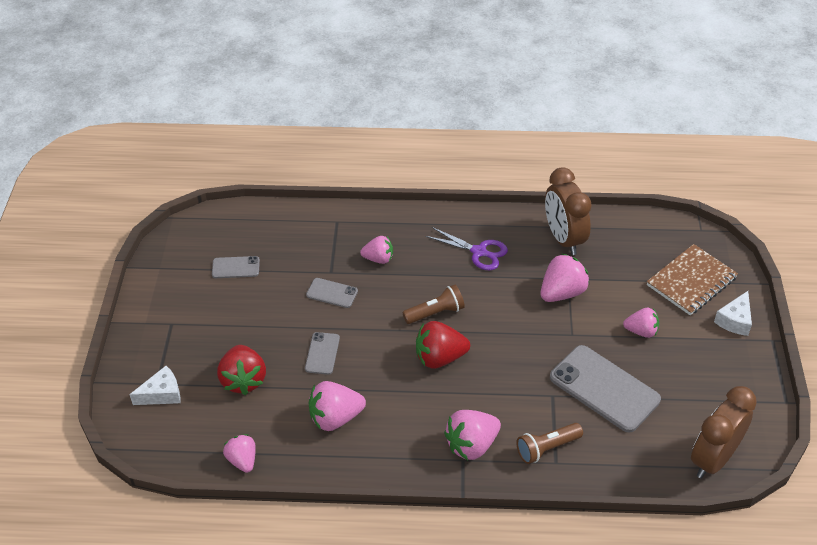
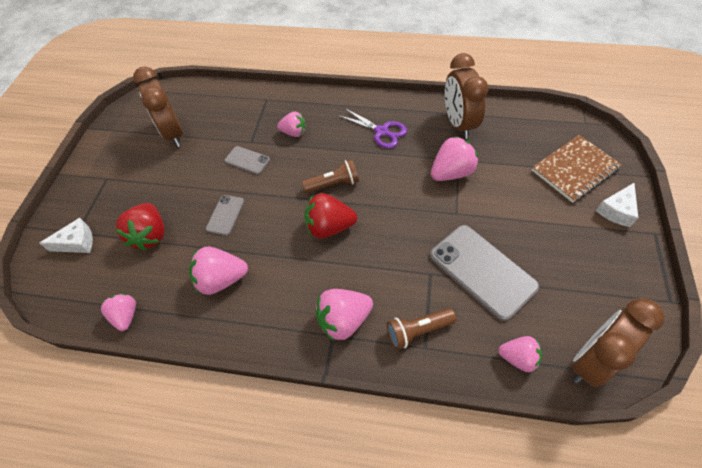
camera: 10 degrees right, 10 degrees up
(236, 267) = (173, 133): grey phone -> brown clock
(641, 331) = (523, 215): pink strawberry -> pink strawberry (518, 358)

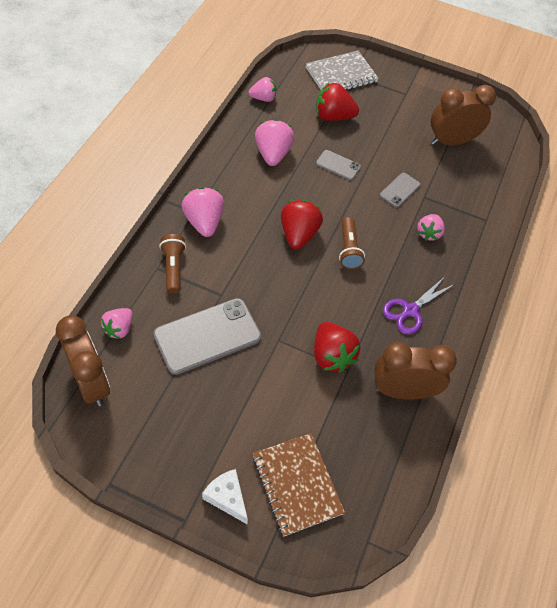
camera: 95 degrees right, 0 degrees up
(77, 242) = (341, 75): white cheese -> grey notebook
(451, 173) = (332, 355): pink strawberry -> red strawberry

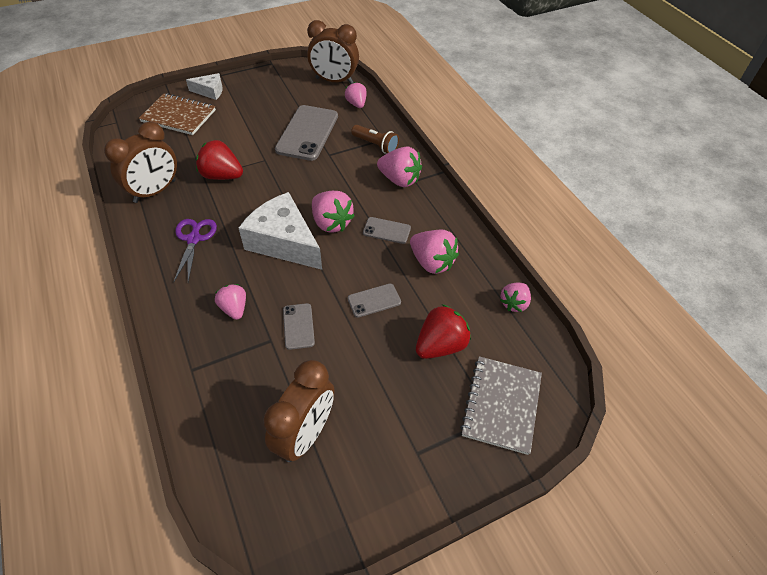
camera: 135 degrees right, 5 degrees down
(270, 196) = (386, 230): none -> grey phone
(298, 234) = (331, 223): red strawberry -> pink strawberry
(348, 249) = (284, 242): brown flashlight -> white cheese

